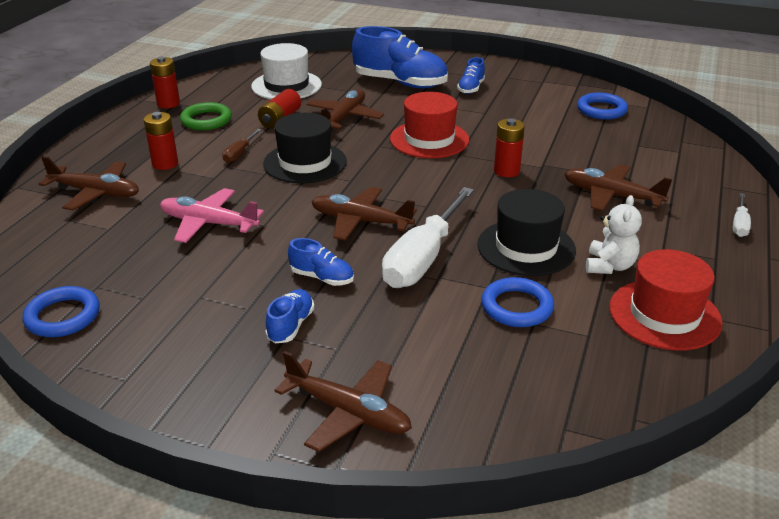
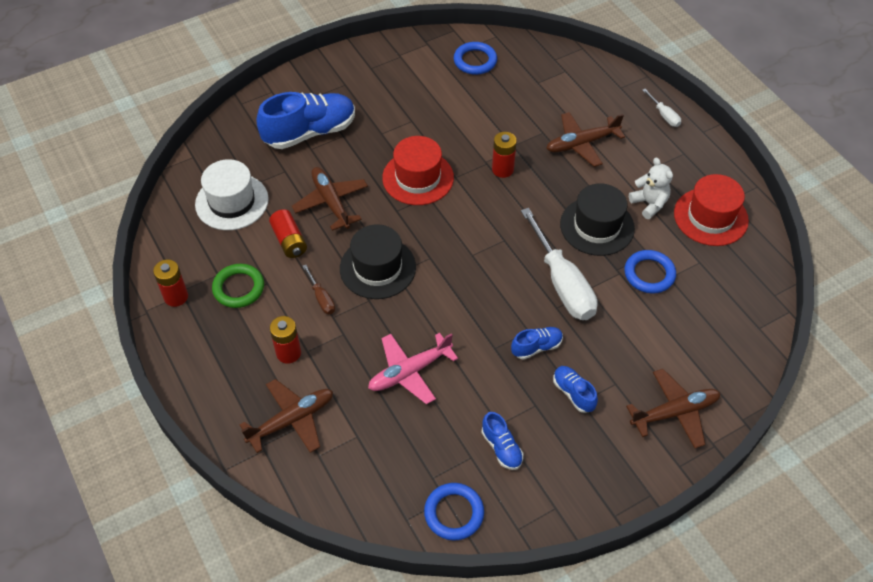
camera: 50 degrees left, 20 degrees up
(360, 221) = (489, 286): brown plane -> none
(471, 88) = (365, 100): blue shoe -> blue shoe (501, 448)

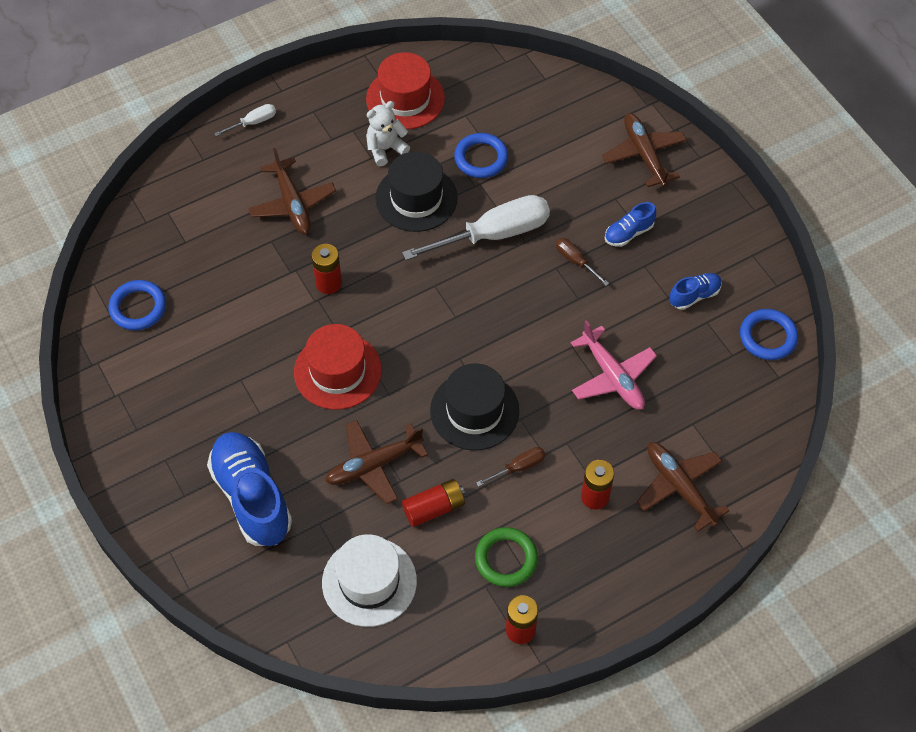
camera: 90 degrees left, 5 degrees up
(536, 347) = (576, 261): blue shoe -> brown screwdriver

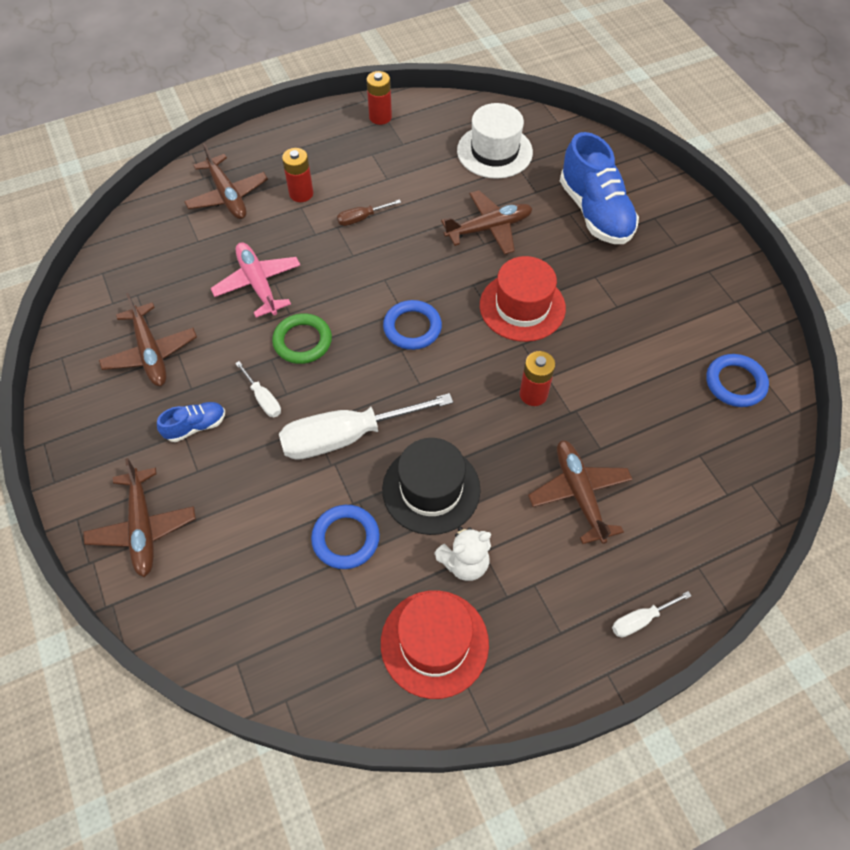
camera: 175 degrees left, 0 degrees up
(434, 508) = (438, 194): red battery -> none
(474, 411) = (394, 264): black hat -> none
(506, 559) = (384, 158): green ring -> green ring (302, 341)
(576, 261) = (263, 398): brown screwdriver -> white screwdriver
(694, 296) = (150, 353): blue shoe -> brown plane
(768, 337) = (95, 308): blue ring -> blue ring (412, 328)

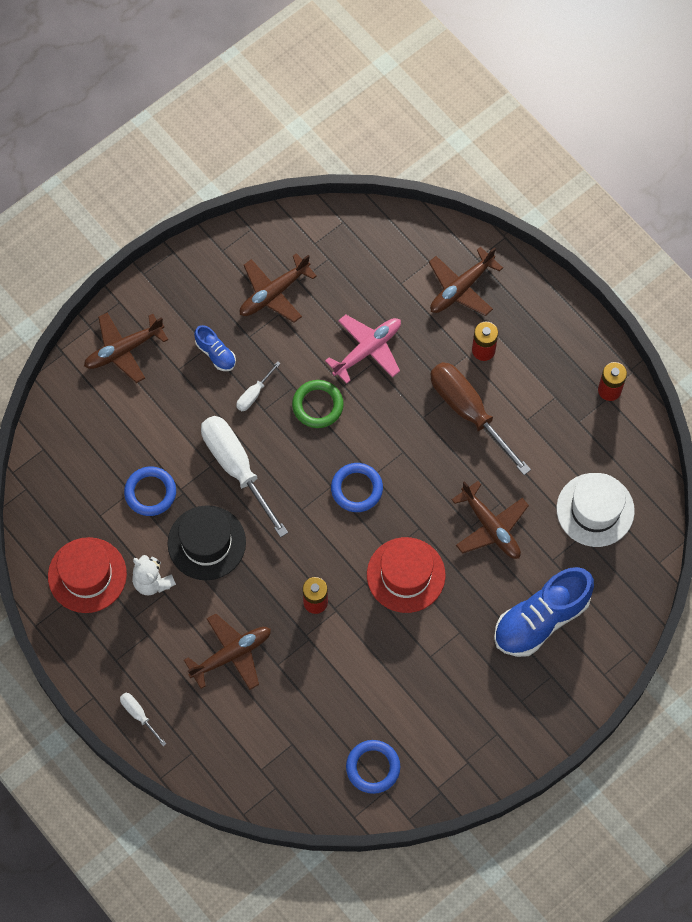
camera: 75 degrees right, 10 degrees up
(362, 218) = (469, 412): brown screwdriver -> brown screwdriver, size x2.22

